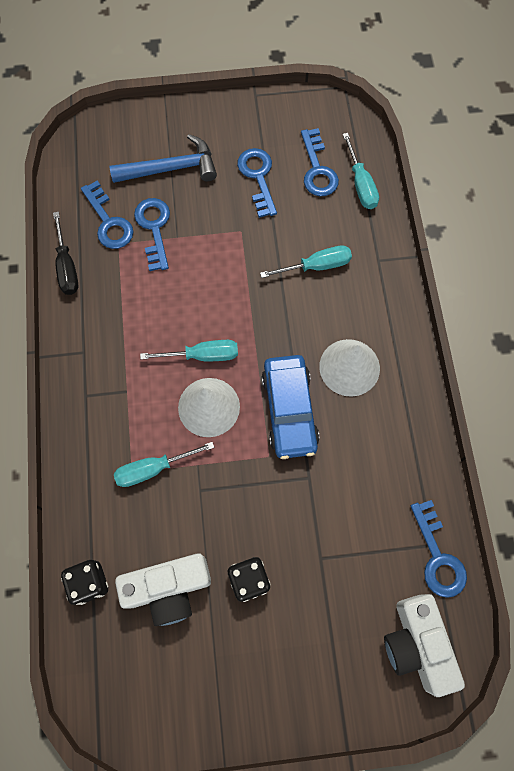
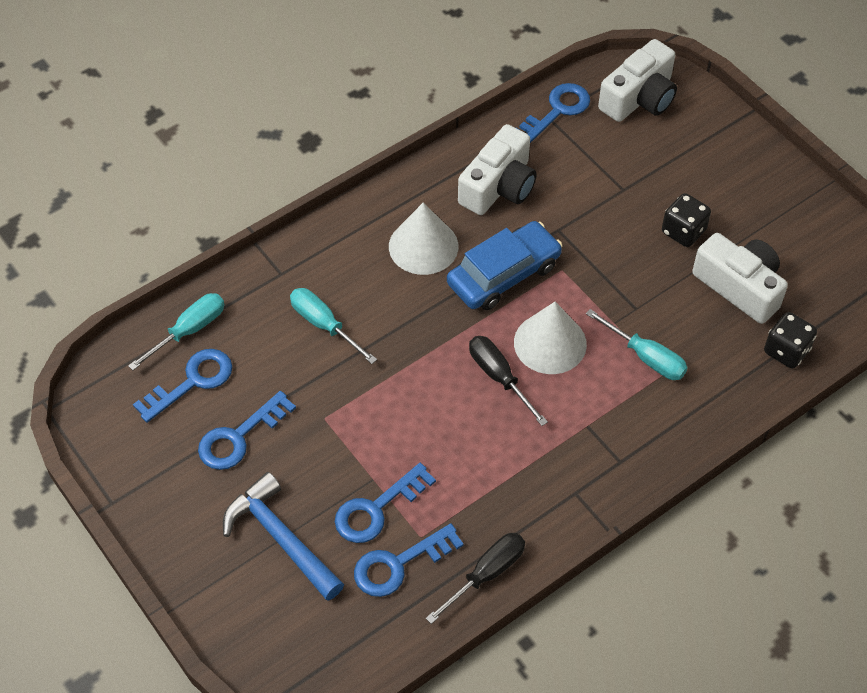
camera: 120 degrees left, 15 degrees down
(109, 222) = (398, 564): blue key -> blue key turned 150 degrees counterclockwise
(203, 355) = (499, 377): turquoise screwdriver -> black screwdriver
(378, 457) = (499, 186): none -> white camera

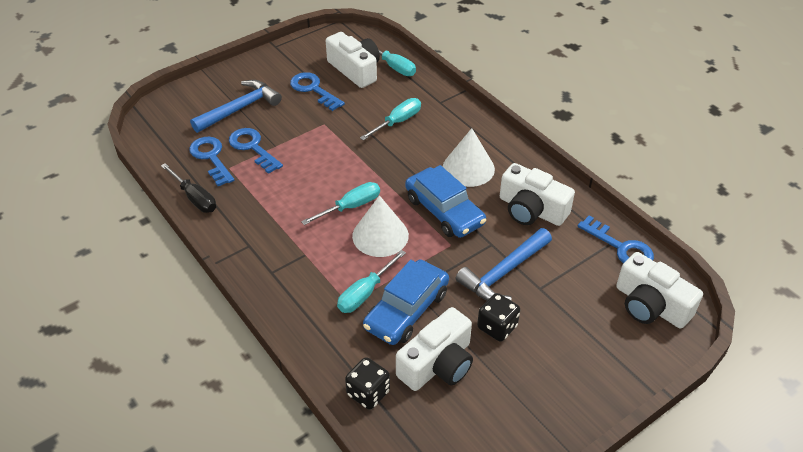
camera: 90 degrees right, 10 degrees down
(192, 381) = (355, 70): blue key -> white camera
(499, 377) = (351, 206): black screwdriver -> turquoise screwdriver
(604, 220) = (503, 273): none -> blue hammer
(668, 315) = (406, 310): none -> blue car

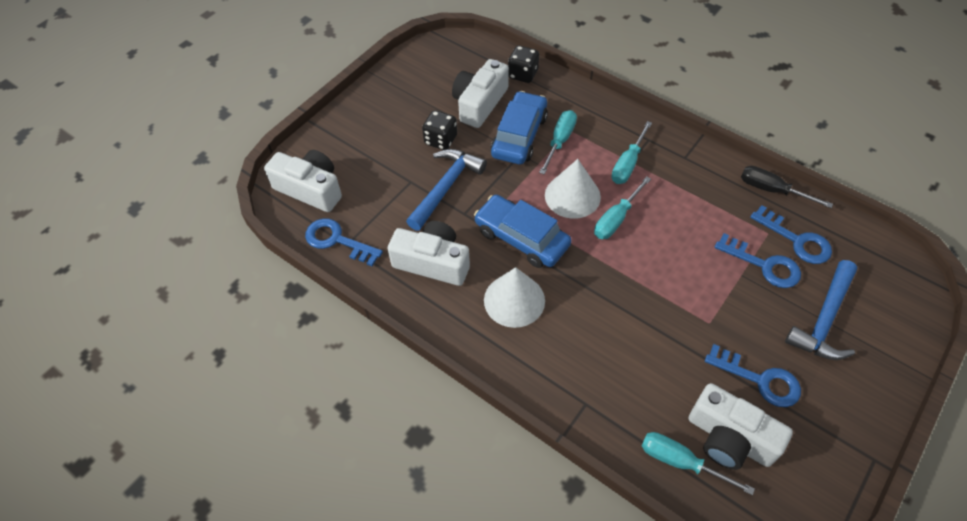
camera: 165 degrees right, 10 degrees up
(397, 122) = (624, 351): turquoise screwdriver -> turquoise screwdriver (628, 164)

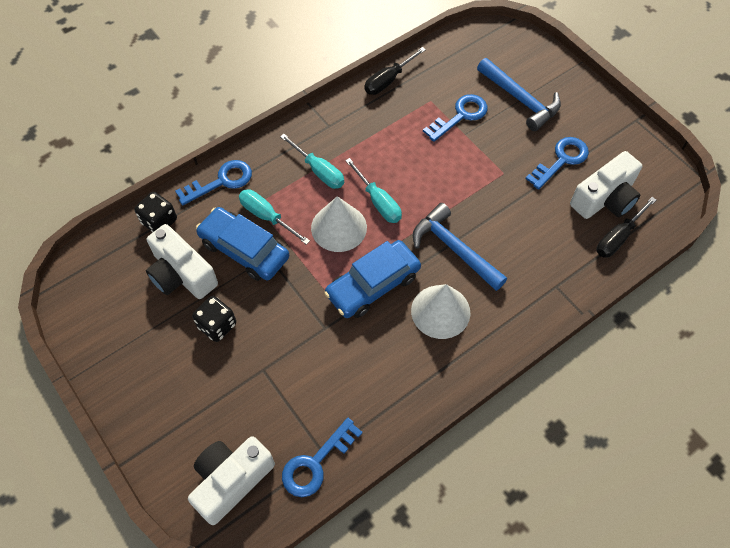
camera: 75 degrees left, 5 degrees up
(432, 262) = (375, 372): white camera -> none
(446, 187) = (284, 336): blue hammer -> blue hammer (454, 248)
(680, 462) = (618, 237): turquoise screwdriver -> black screwdriver
(796, 240) = (443, 85): blue key -> blue key (221, 181)

